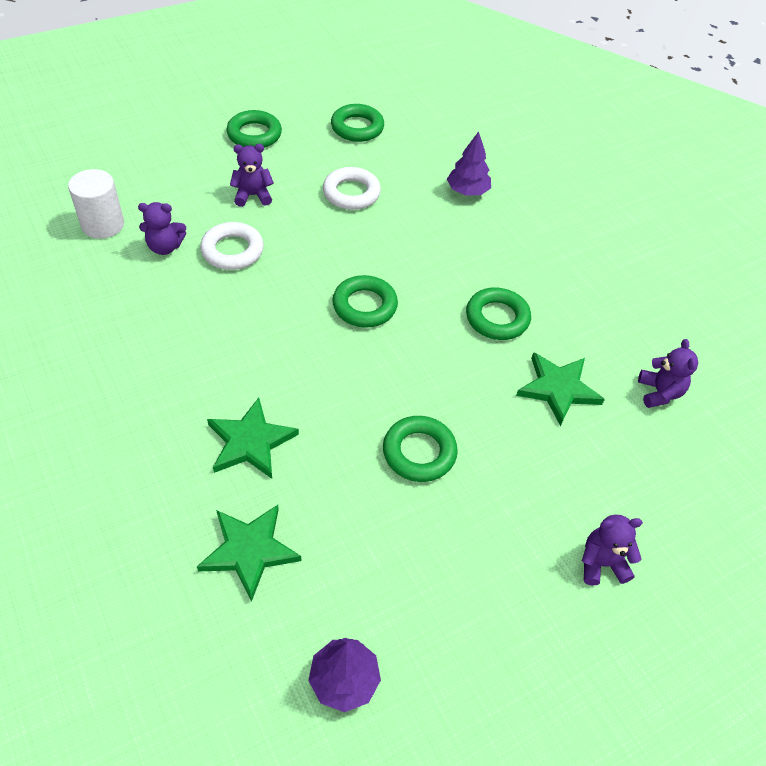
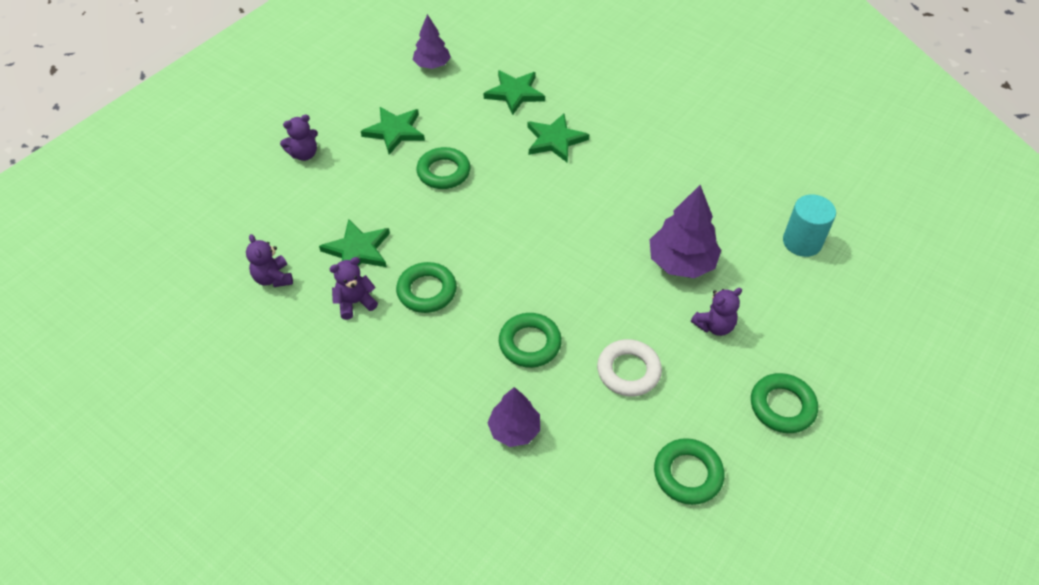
camera: 160 degrees right, 0 degrees up
(103, 224) = (802, 242): white cylinder -> turquoise cylinder
(165, 247) = (735, 243): purple teddy bear -> purple teddy bear (355, 303)
(232, 250) = (681, 262): white ring -> purple tree
(364, 306) = (541, 258): green ring -> green ring (530, 343)
(459, 551) = (395, 131): none -> green star

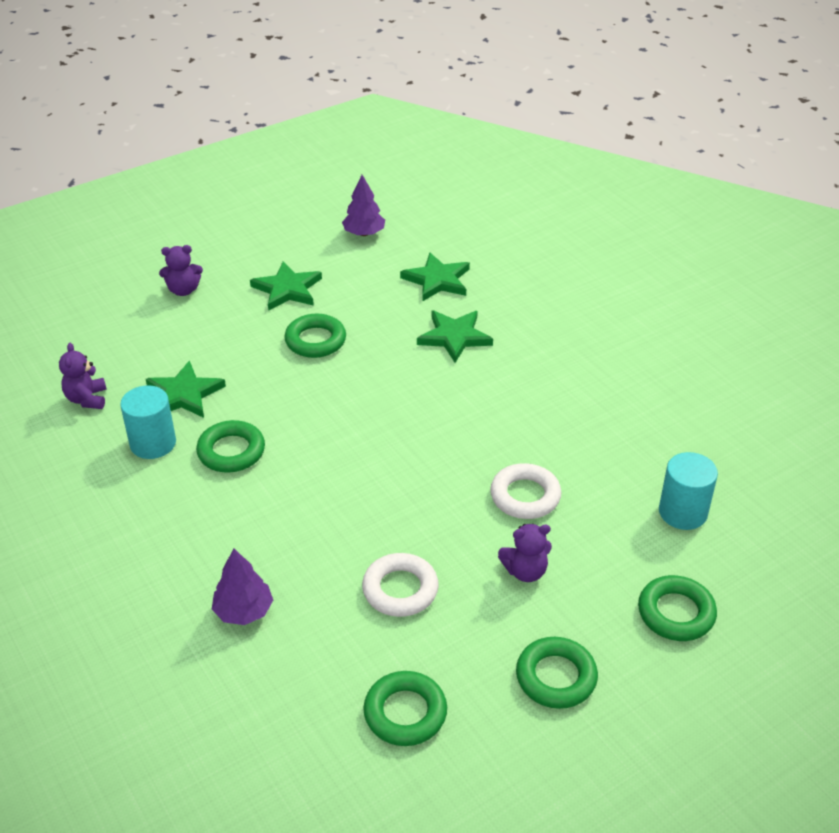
camera: 20 degrees right, 10 degrees down
(355, 303) = (153, 443): purple teddy bear -> turquoise cylinder
(530, 343) = (309, 532): green ring -> green ring (676, 613)
(681, 262) = (525, 496): purple tree -> white ring

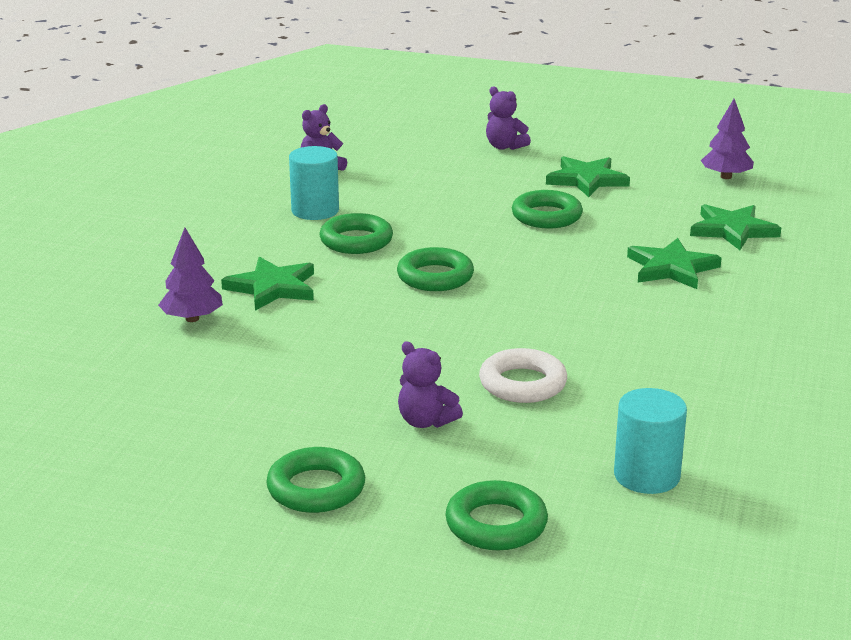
camera: 50 degrees right, 15 degrees down
(184, 394) = (388, 198): green star -> green star (272, 288)
(400, 589) = (312, 372): white ring -> none
(405, 713) = (176, 431): green ring -> green ring (435, 277)

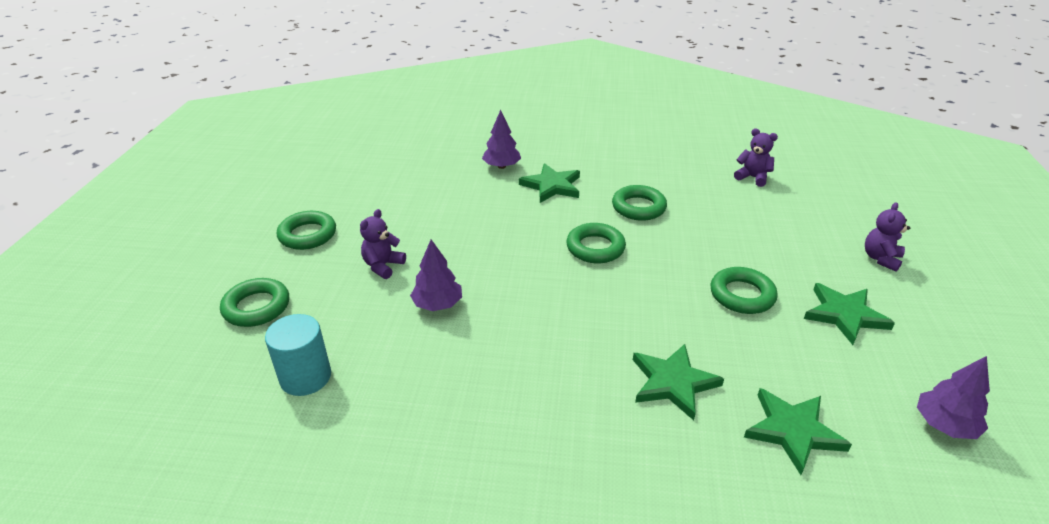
camera: 80 degrees right, 10 degrees up
(315, 211) = (679, 185): turquoise cylinder -> none
(522, 384) = (438, 304): white ring -> purple tree

